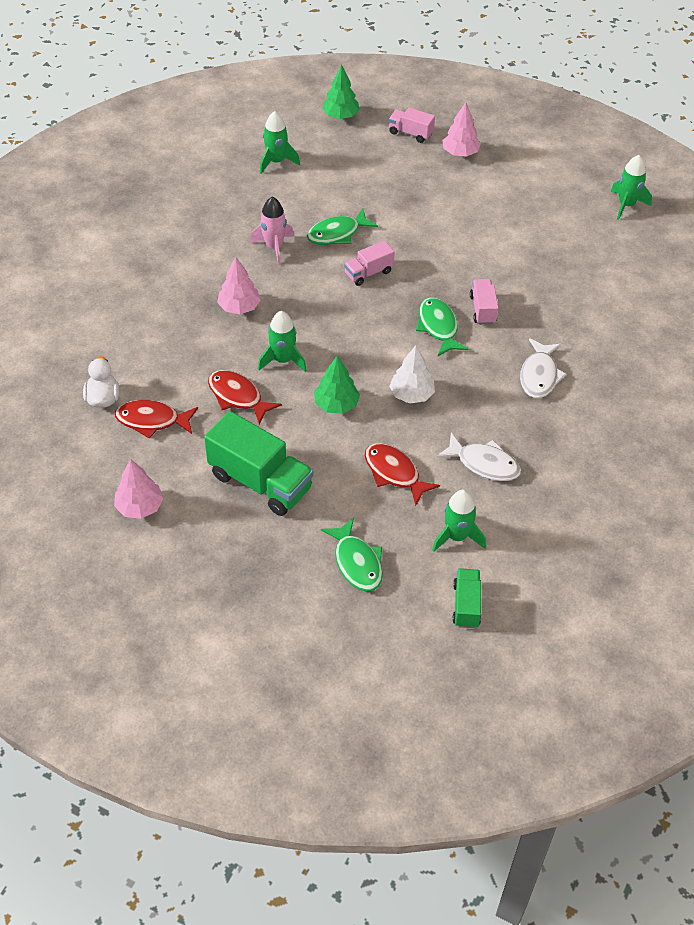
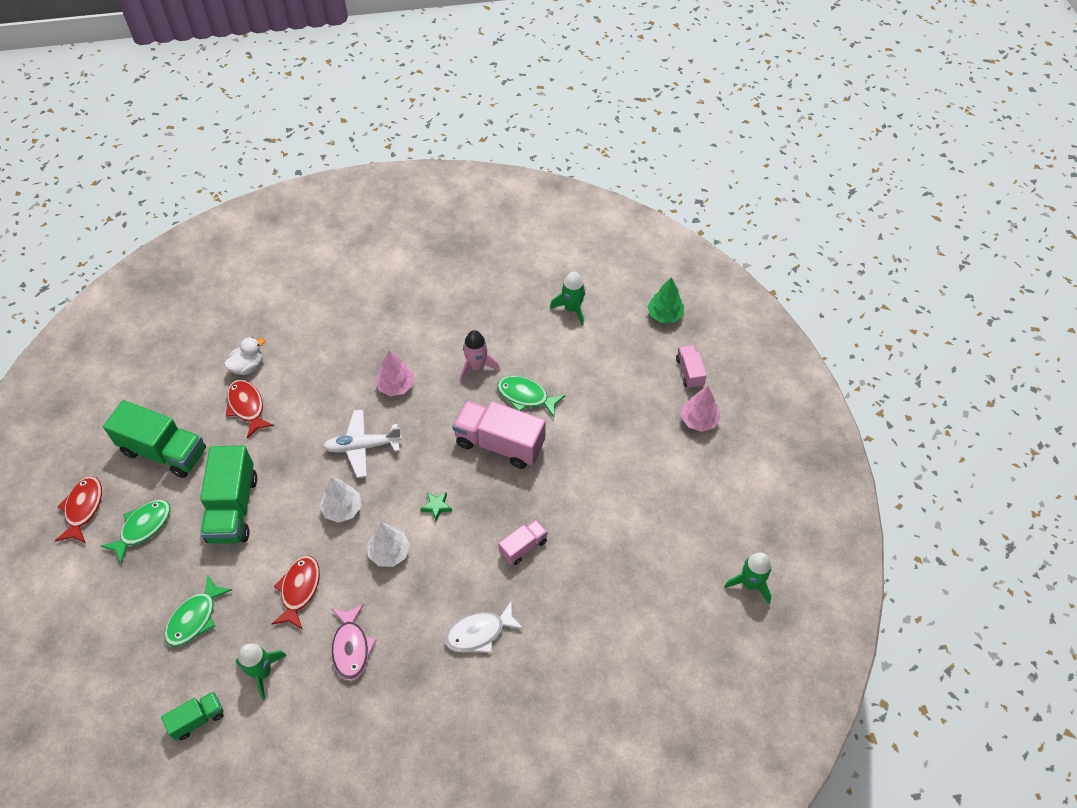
camera: 55 degrees right, 5 degrees up
(140, 507) = (164, 451): pink tree -> green truck
(238, 397) = (305, 442): red fish -> red fish (83, 508)
(283, 360) = (362, 446): green rocket -> white plane
(336, 404) = (342, 508): green tree -> white tree
(368, 273) = (499, 443): pink truck -> pink truck, size x1.90
(393, 342) = (436, 506): none -> green star
(438, 327) = (478, 527): green fish -> green fish (143, 528)
(484, 463) = (351, 647): white fish -> pink fish

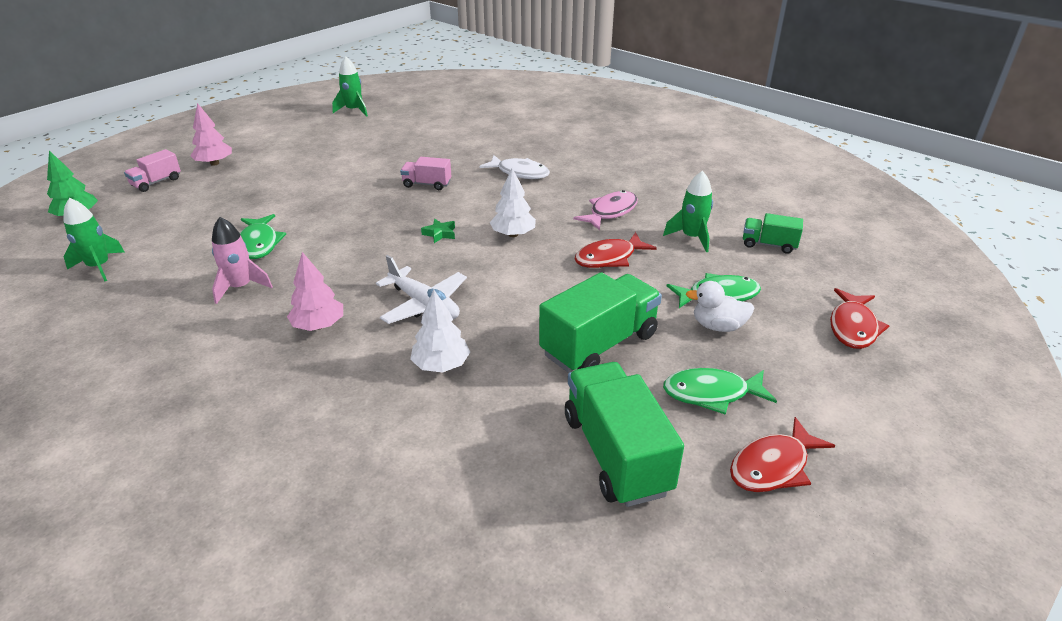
camera: 130 degrees left, 20 degrees down
(247, 407) = (470, 425): red fish -> red fish (853, 327)
(248, 366) = (406, 473): white duck -> white duck (718, 326)
(342, 508) = (507, 278): white tree -> white tree (441, 365)
(499, 443) = (333, 233): pink truck -> none

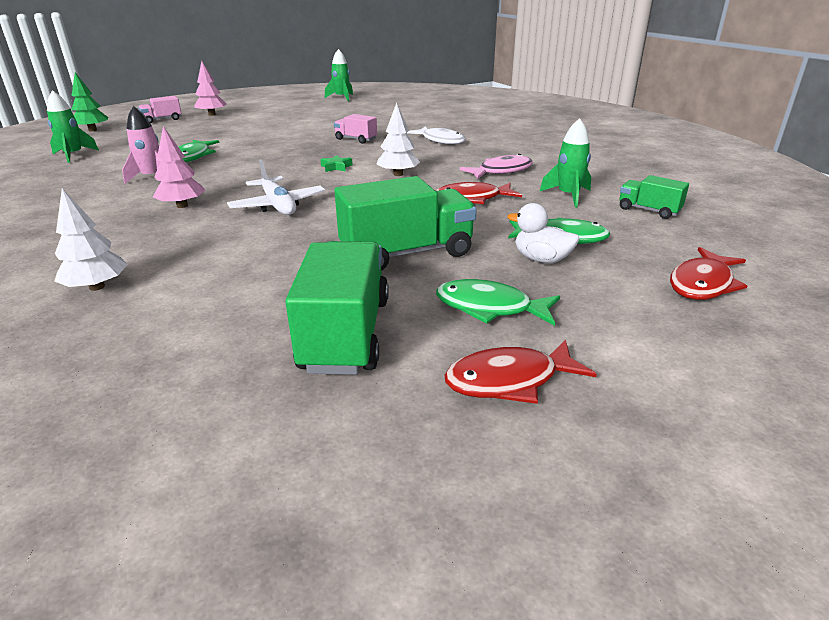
camera: 20 degrees right, 5 degrees down
(441, 365) = (250, 244): white tree -> white tree (97, 287)

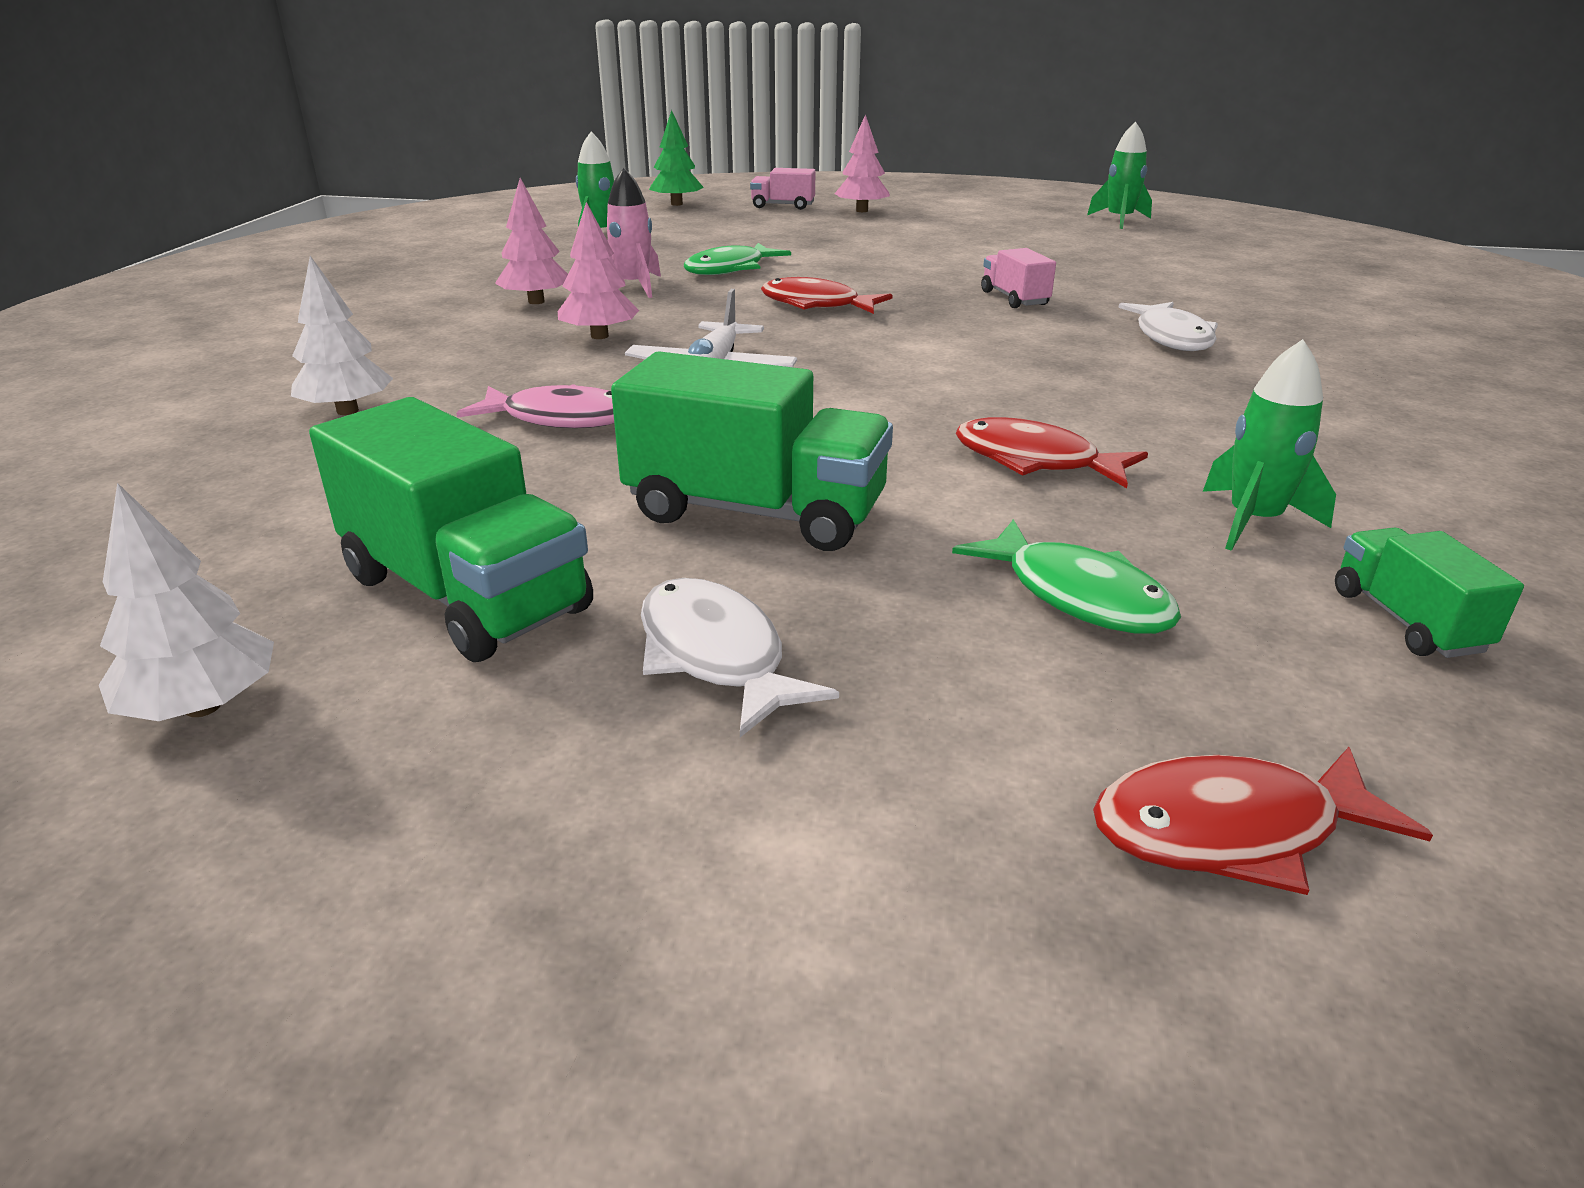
camera: 40 degrees right, 0 degrees up
(105, 199) = (536, 302): none -> pink tree
(336, 167) = (899, 337): green star -> none
(346, 334) = (465, 593): green truck -> green truck turned 90 degrees clockwise
(398, 174) = (979, 377): white tree -> white tree (203, 706)
(489, 308) = (716, 656): green fish -> white fish
(501, 171) = (1192, 428): pink fish -> pink fish (560, 419)
(509, 380) = (529, 783): red fish -> red fish (816, 305)
(541, 259) = (960, 618): white duck -> none

